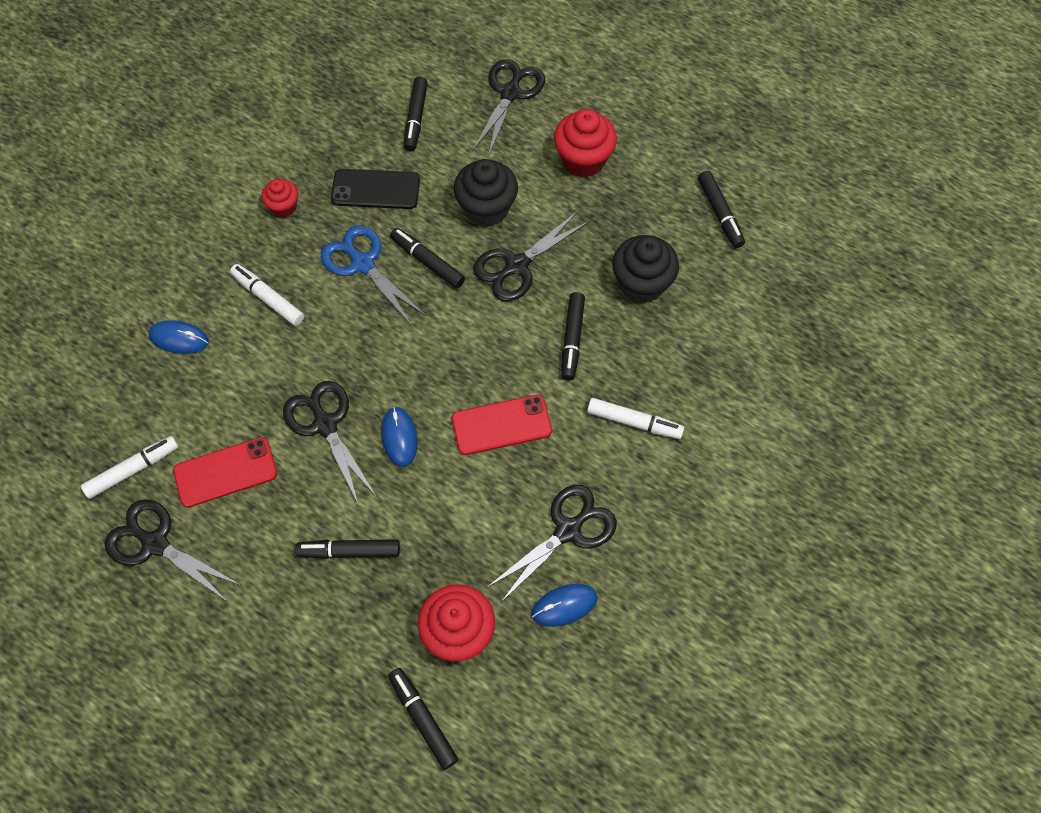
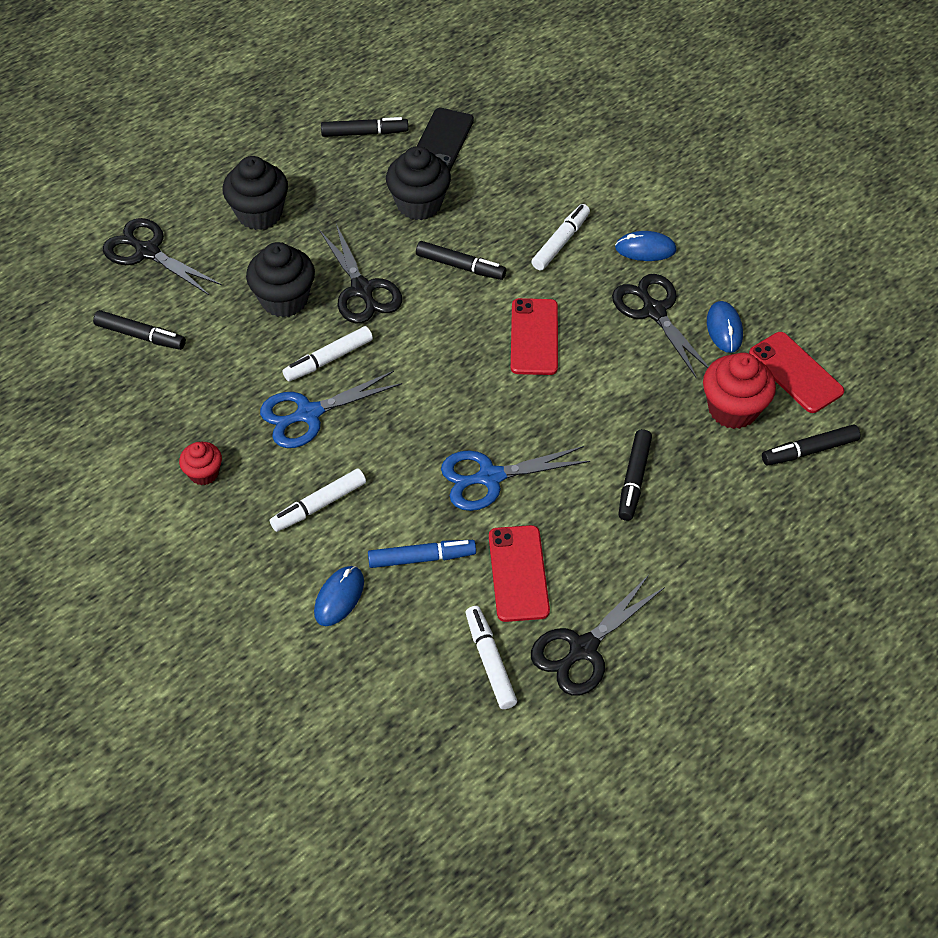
camera: 75 degrees left, 10 degrees down
(228, 391) = (421, 558): none -> blue marker
(325, 425) = (490, 477): black scissors -> blue scissors
(375, 189) = (218, 387): black phone -> black phone (442, 141)
(399, 437) = (523, 418): blue mouse -> blue mouse (645, 249)
(427, 262) = (328, 359): black marker -> white marker
(524, 690) = (795, 372): none -> red phone
(583, 160) = (259, 214): red cupcake -> black cupcake

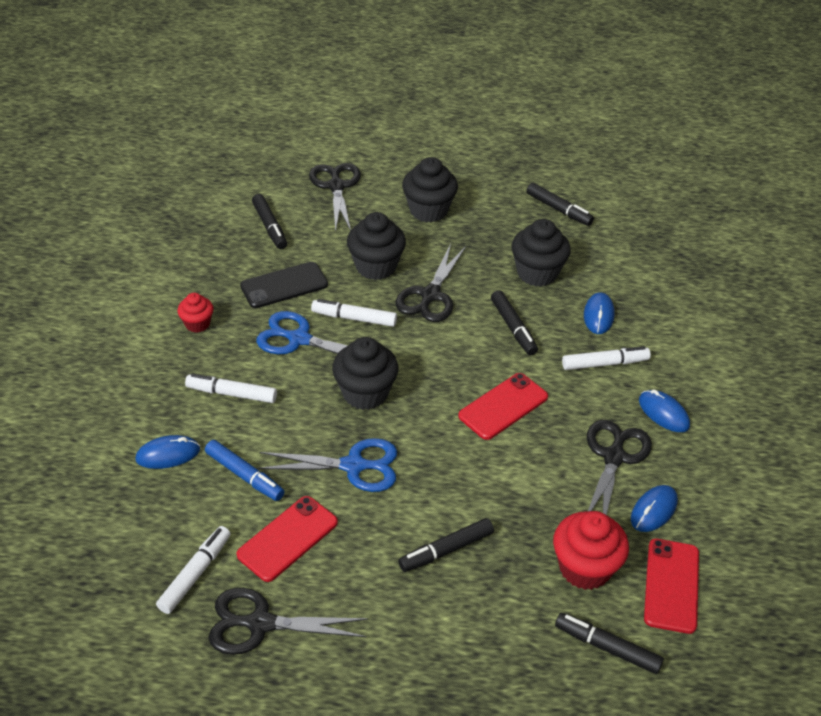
camera: 45 degrees right, 10 degrees down
(422, 413) = (365, 393): none -> black cupcake
(442, 141) = (605, 247): black phone -> black phone (284, 285)
(490, 477) = (353, 466): blue scissors -> blue scissors turned 150 degrees clockwise
(508, 205) = (598, 315): none -> blue mouse

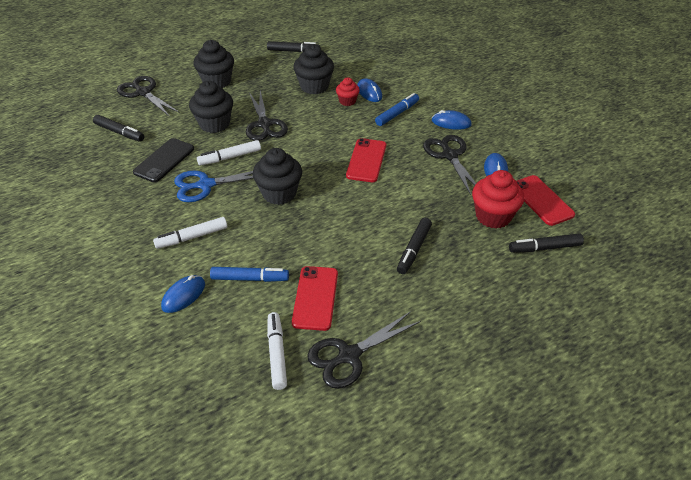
camera: 35 degrees left, 0 degrees up
(197, 324) = (125, 209): red cupcake -> red cupcake (347, 101)
(353, 466) = (313, 236): blue scissors -> none
(513, 328) = (330, 119): black marker -> none
(604, 363) = (397, 114): white marker -> blue marker

